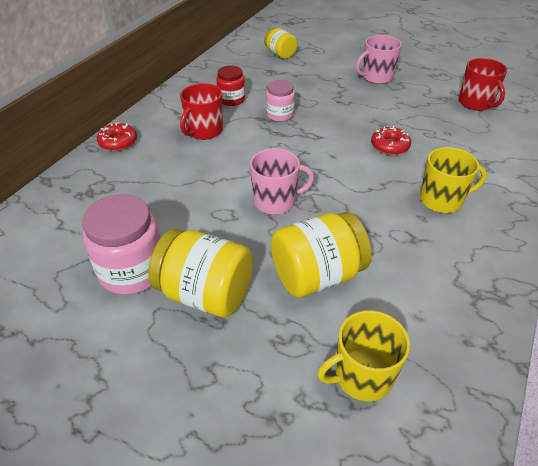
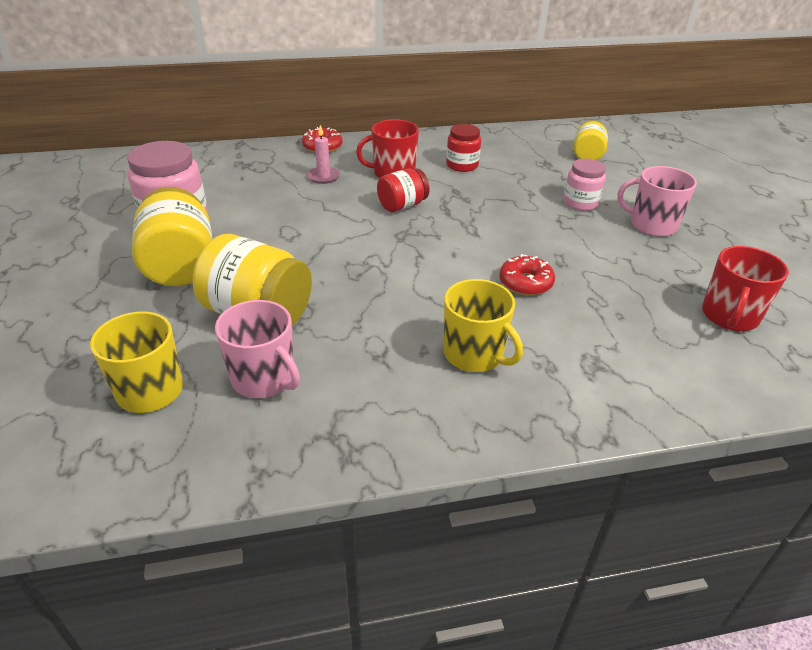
camera: 50 degrees right, 5 degrees down
(165, 162) = (323, 177): none -> pink candle
(251, 147) = (402, 205): none -> red jar
(276, 201) = (338, 250): pink mug -> pink mug (264, 378)
(280, 115) = (478, 198): pink jar -> pink jar (580, 203)

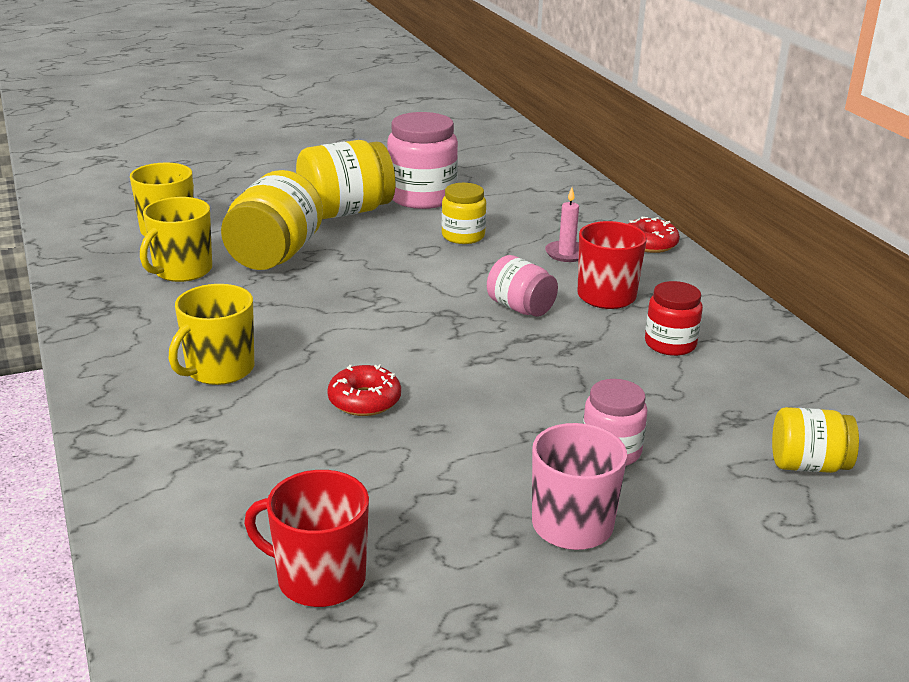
camera: 80 degrees right, 10 degrees down
(264, 378) = (182, 271): pink mug -> yellow mug
(270, 212) = (463, 236): none -> yellow jar
(402, 205) = (520, 308): red jar -> pink jar

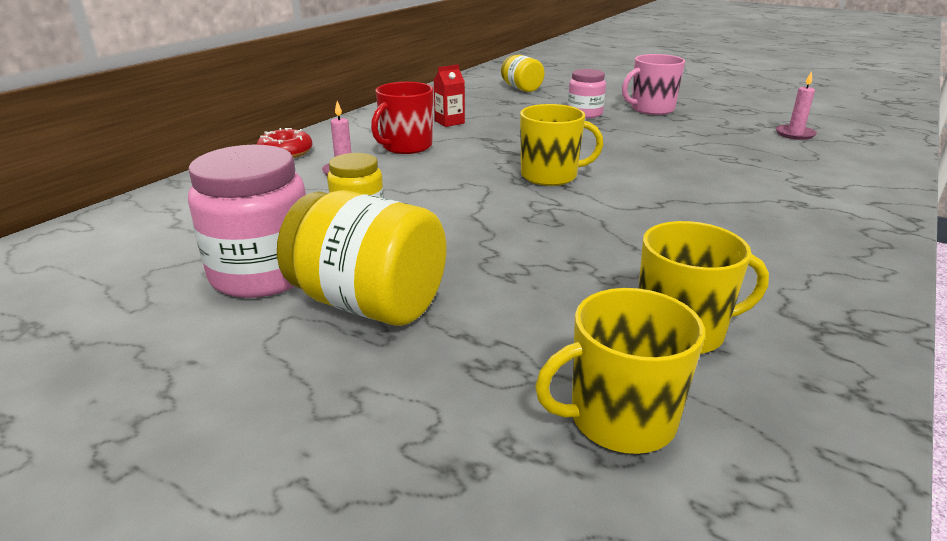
camera: 125 degrees left, 0 degrees up
(219, 369) = (752, 221): yellow mug -> yellow mug (550, 176)
(274, 255) = (550, 292): yellow jar -> none
(319, 578) = (795, 134): red mug -> pink candle
(364, 400) = (670, 168): red donut -> none
(520, 308) = (469, 163): pink jar -> none
(670, 344) = (449, 122): red jar -> red carton

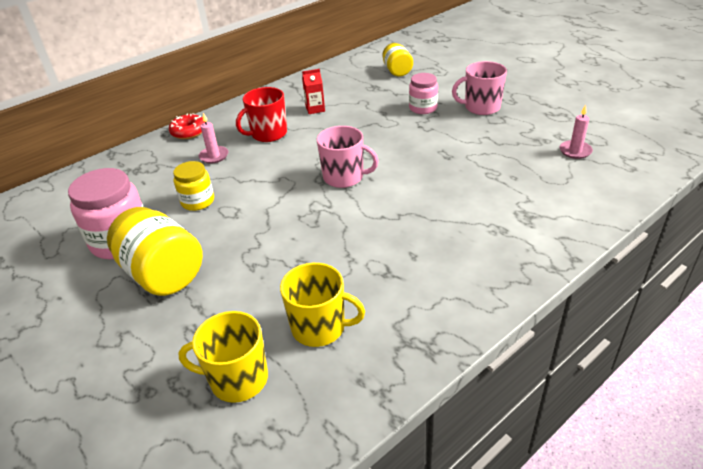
camera: 20 degrees right, 10 degrees up
(550, 176) = (344, 177): yellow mug -> pink mug

